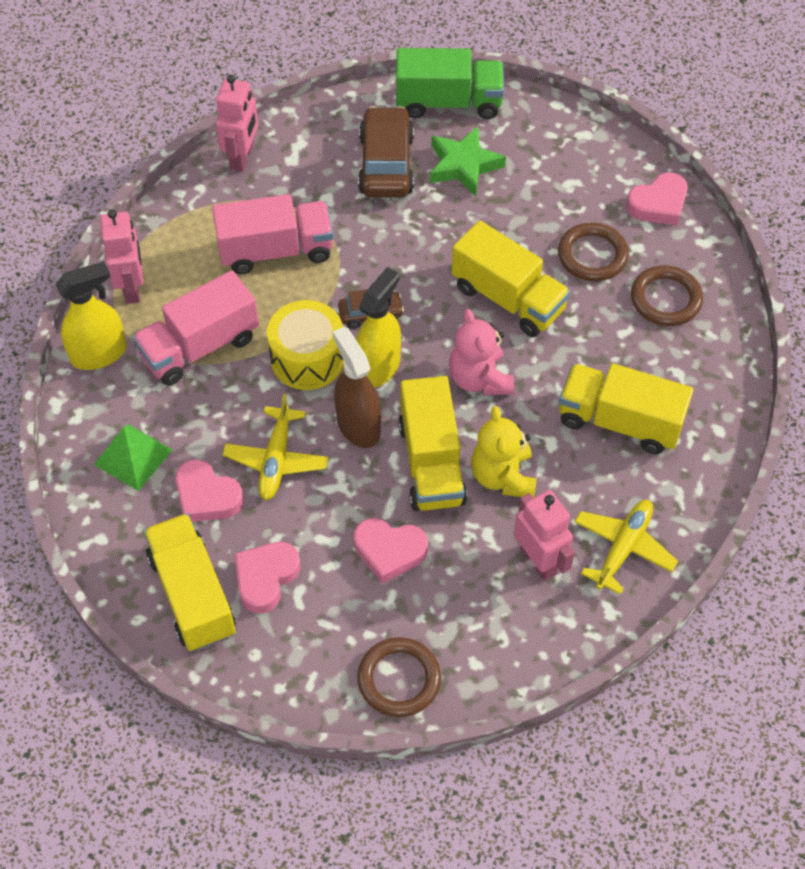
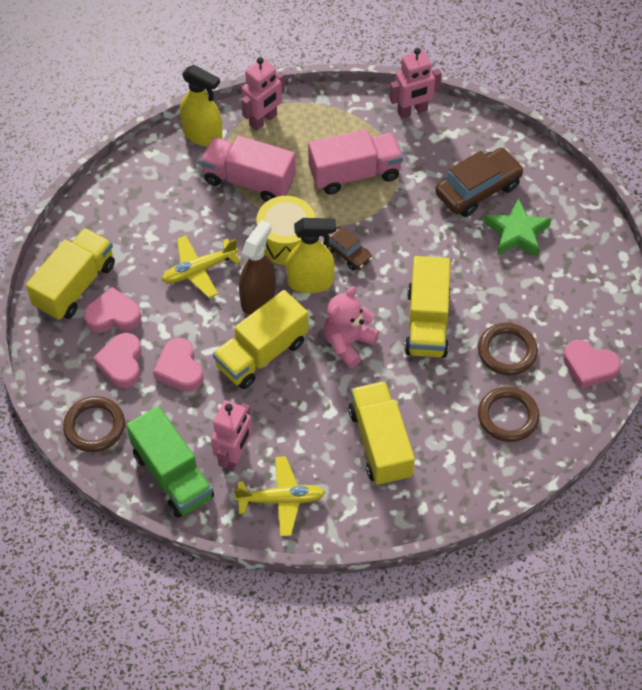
camera: 55 degrees right, 0 degrees up
(133, 457) = (145, 198): green pyramid -> none
(207, 496) = (146, 251): pink heart -> pink heart (121, 363)
(276, 250) = (354, 174): pink truck -> pink truck turned 60 degrees counterclockwise
(448, 102) = (564, 193): green truck -> green truck (172, 475)
(503, 476) = (283, 399): yellow teddy bear -> none

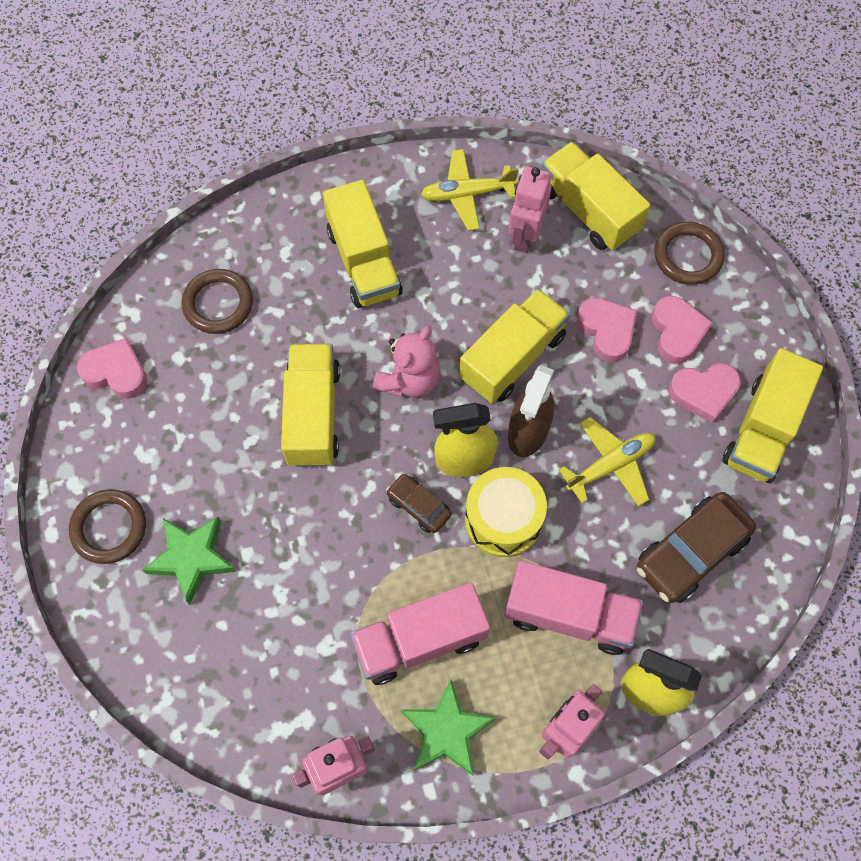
camera: 175 degrees right, 10 degrees up
(172, 475) = (588, 210): green truck -> yellow truck
(341, 125) = (446, 731): none -> green star
(478, 190) = (243, 627): brown car -> brown car (691, 552)
(507, 351) = (215, 384): brown ring -> brown ring (109, 528)

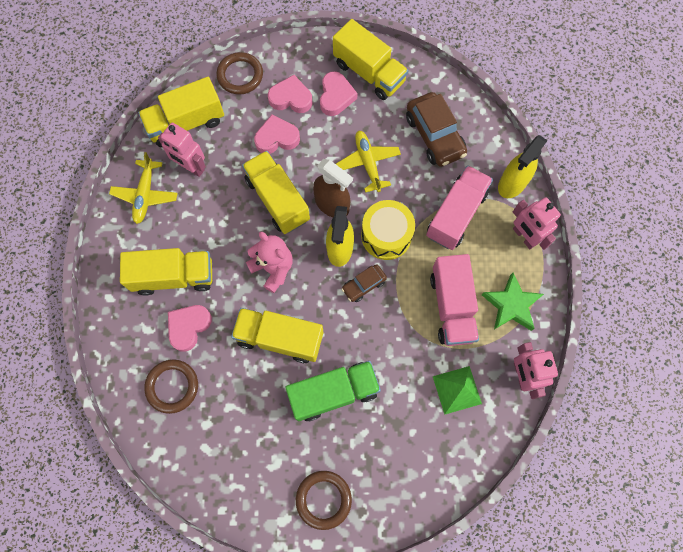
camera: 75 degrees left, 5 degrees up
(116, 372) = (203, 473): pink heart -> pink heart (189, 327)
(192, 558) = (361, 443): green star -> none
(254, 504) = (333, 393): none -> green truck
(296, 675) = (457, 390): none -> green pyramid

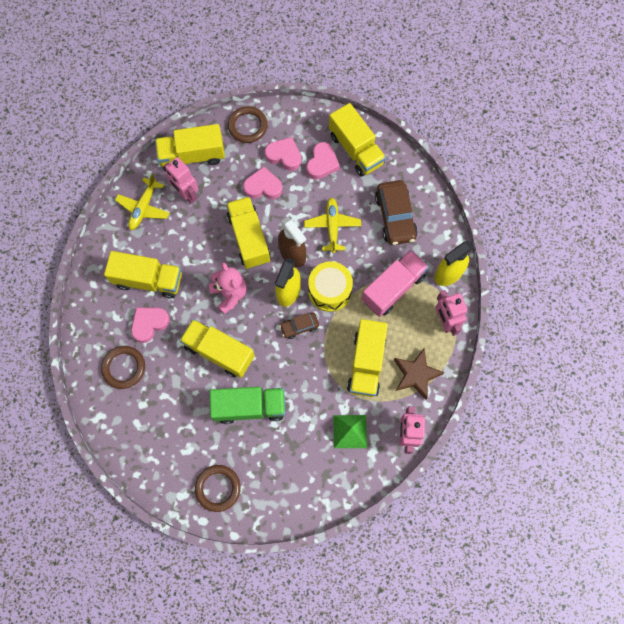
camera: 15 degrees right, 0 degrees up
(451, 306) = (366, 363): pink truck -> yellow truck
(511, 305) = (416, 375): green star -> brown star

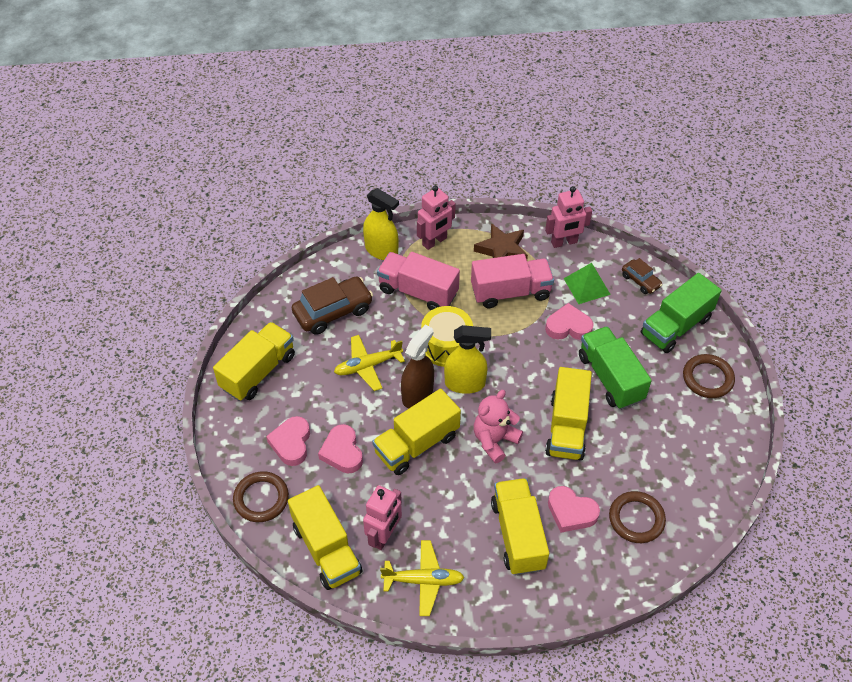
camera: 110 degrees left, 20 degrees down
(279, 489) = (676, 326): none -> green truck
(299, 326) = (500, 361): brown car -> brown car (640, 281)
(322, 163) = (288, 400): pink heart -> pink heart (568, 326)
(366, 363) = (510, 292): yellow truck -> pink truck

